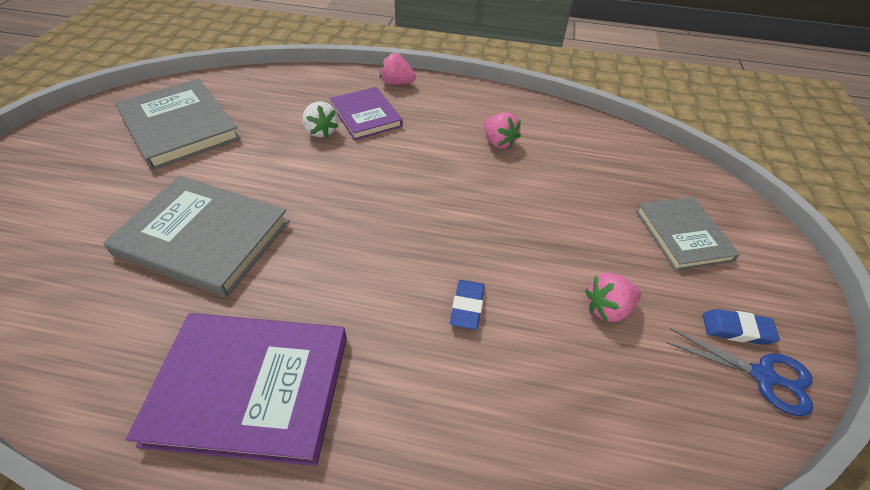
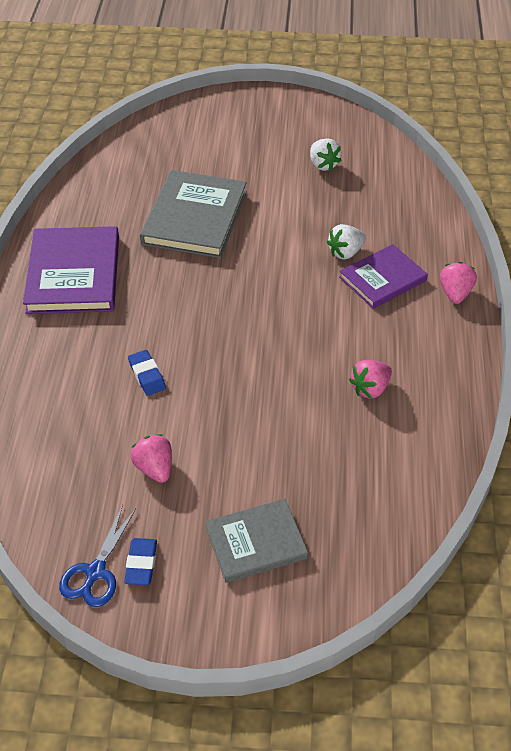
camera: 85 degrees right, 0 degrees up
(179, 127) = (323, 165): grey book -> white strawberry
(467, 307) = (147, 375): blue eraser -> blue eraser turned 60 degrees clockwise

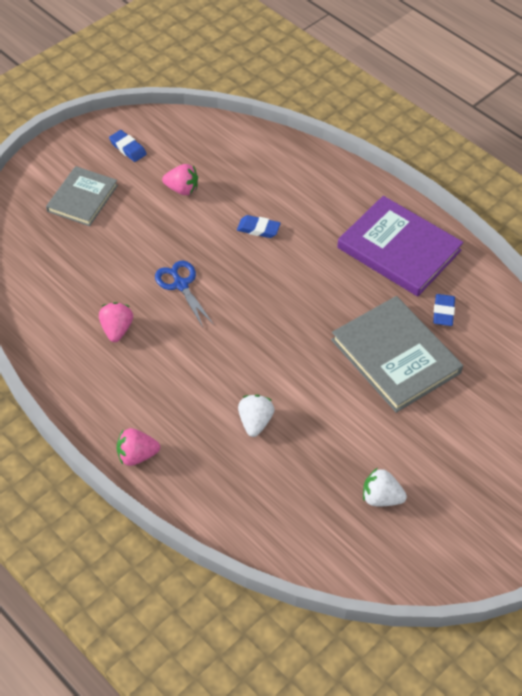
camera: 130 degrees right, 5 degrees up
(95, 572) = (145, 130): blue scissors -> blue scissors (181, 284)
(119, 216) = (443, 312): none -> blue eraser
(383, 279) = (202, 422): purple book -> none
(455, 293) = (137, 455): pink strawberry -> pink strawberry turned 120 degrees clockwise

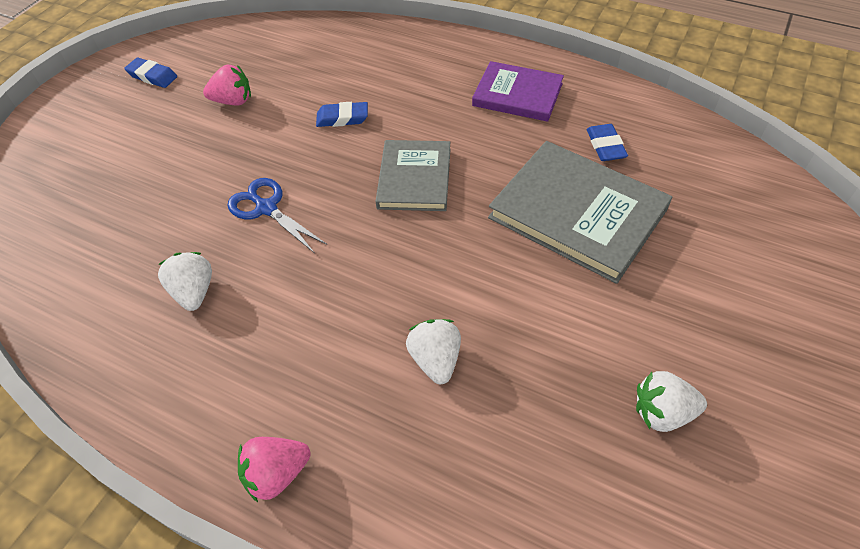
camera: 15 degrees left, 0 degrees up
(82, 198) = (107, 143): grey book -> grey book (414, 178)
(117, 329) = (194, 292): pink strawberry -> white strawberry
(399, 249) = (517, 95): purple book -> purple book, size x0.64

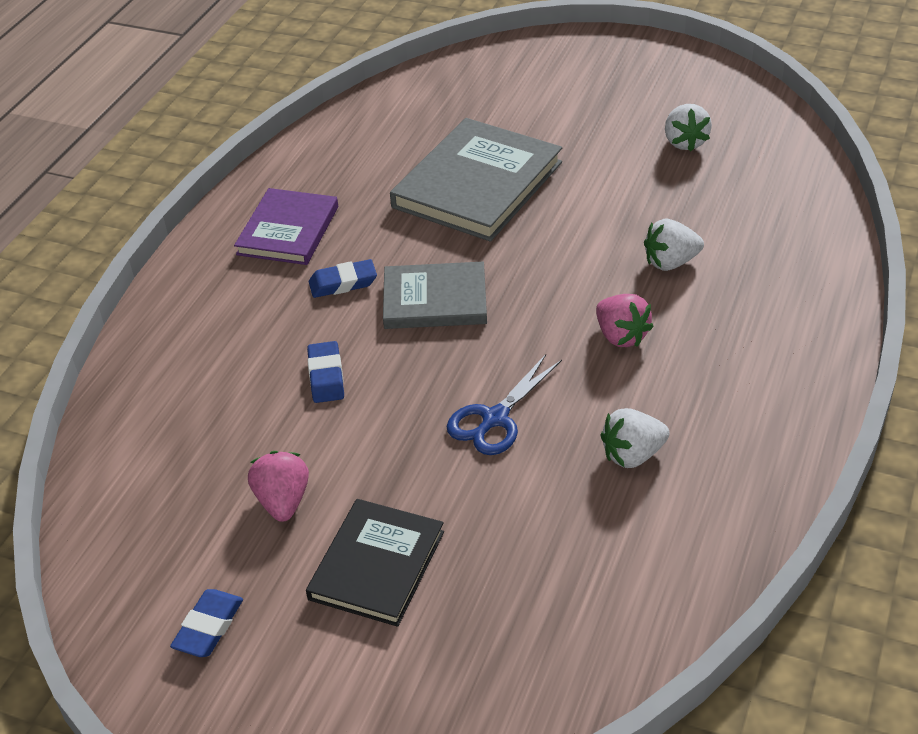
camera: 95 degrees left, 10 degrees down
(160, 143) = (376, 565): none -> black book
(277, 474) = (814, 345): pink strawberry -> pink strawberry (621, 336)
(605, 146) = (378, 168): blue eraser -> blue eraser (343, 283)

